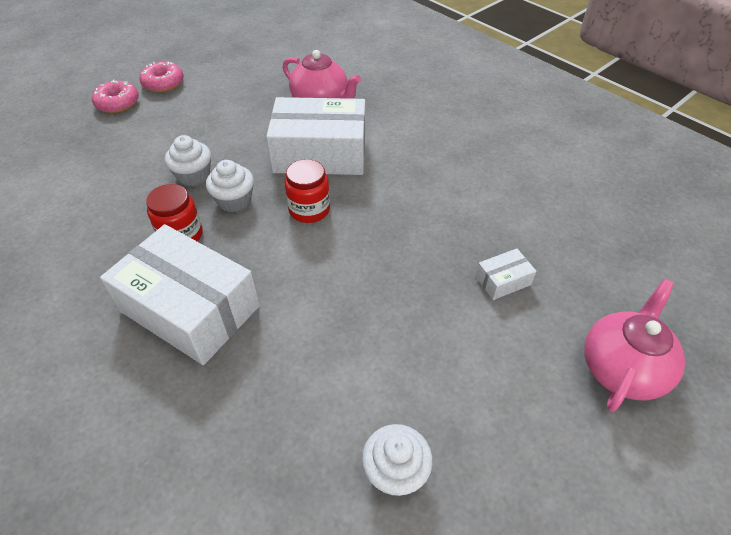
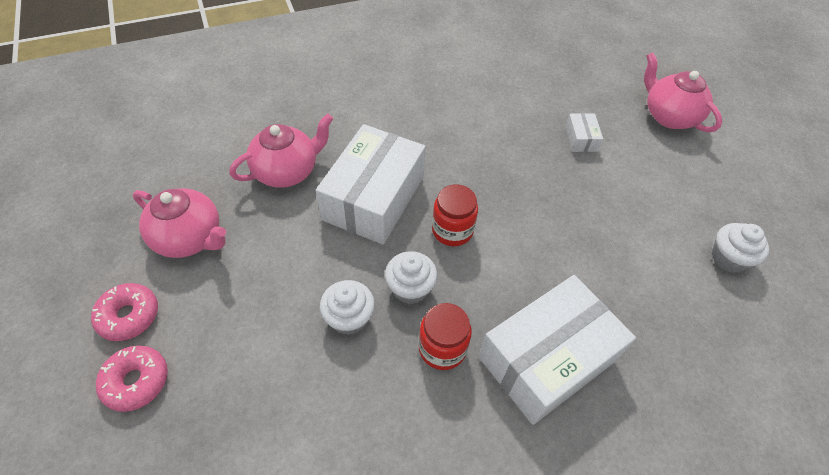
camera: 70 degrees left, 5 degrees up
(234, 83) = (190, 238): none -> pink teapot

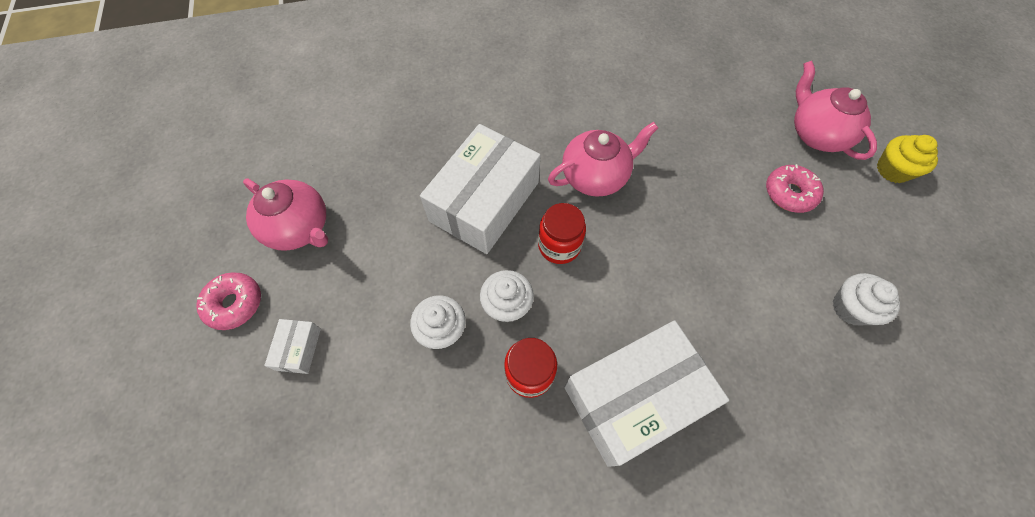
camera: 10 degrees right, 10 degrees up
(136, 381) = (234, 371): pink donut -> pink donut (789, 193)
(287, 171) = (402, 164): pink teapot -> pink teapot (595, 176)
(581, 139) = (713, 153): white box -> white box (298, 349)
(740, 140) = (893, 170): none -> yellow cupcake

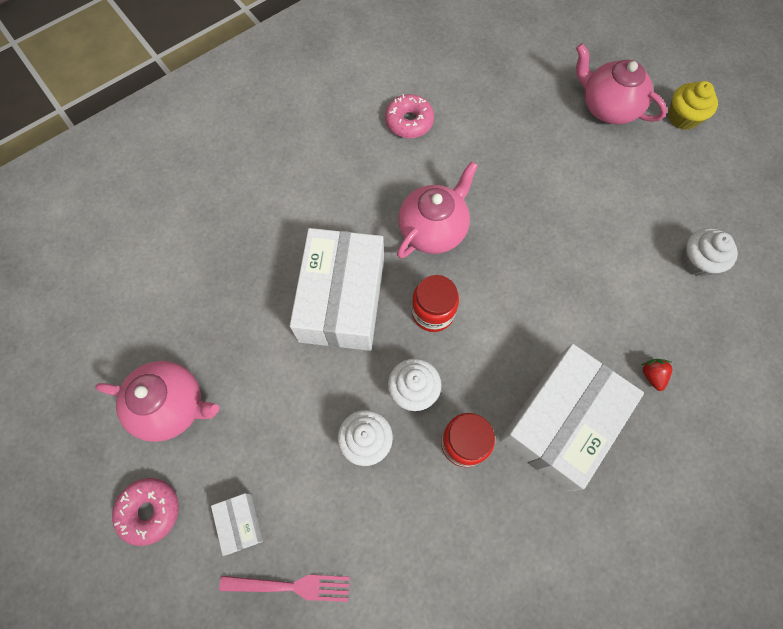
camera: 25 degrees left, 5 degrees up
(309, 424) = (290, 586): none -> pink fork
(751, 396) = (652, 375): none -> red strawberry
(789, 193) = (608, 175): pink donut -> pink donut (409, 122)

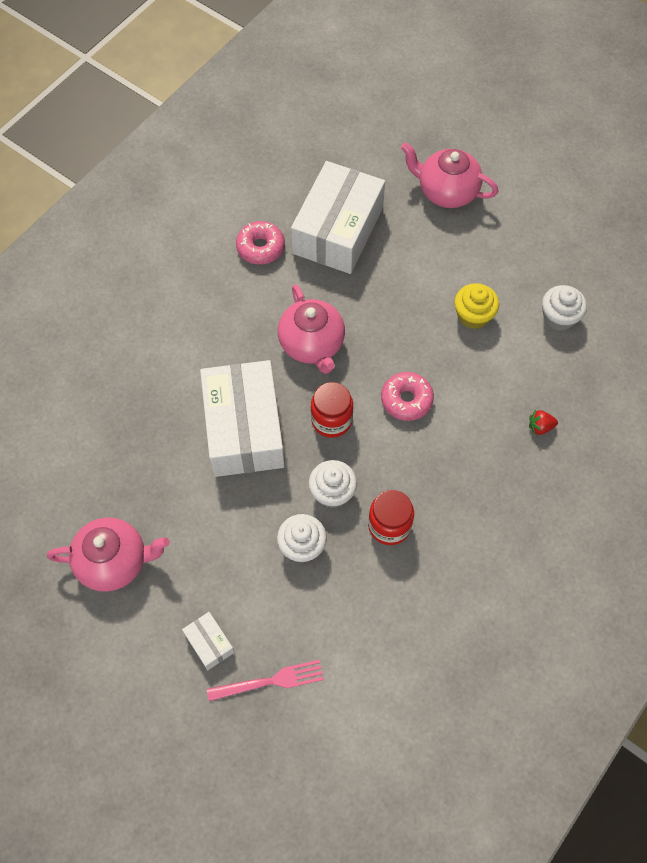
camera: 15 degrees left, 5 degrees down
(150, 511) = (124, 655): pink donut -> pink donut (406, 400)
(433, 229) = (312, 344): pink teapot -> pink teapot turned 135 degrees clockwise
(561, 421) = (470, 486): white box -> white box (338, 230)
(652, 375) = (540, 427): red strawberry -> red strawberry turned 75 degrees counterclockwise
(683, 117) = (518, 186): yellow cupcake -> yellow cupcake (473, 315)

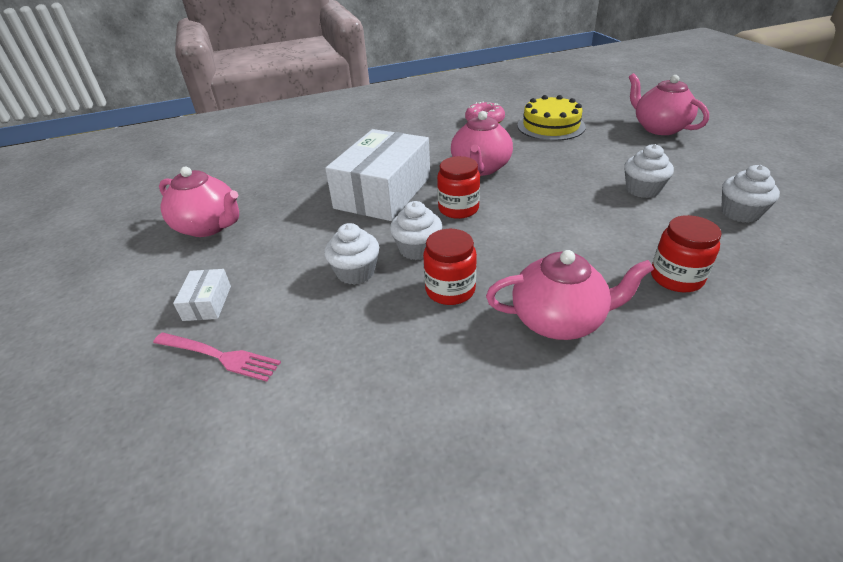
camera: 35 degrees right, 25 degrees down
(338, 230) = (551, 126): white box -> yellow cake
(406, 400) = (538, 217): pink donut -> none
(473, 315) = (642, 189): yellow cupcake -> white cupcake
(482, 515) = (559, 320): none -> pink teapot
(540, 427) = (676, 278): red strawberry -> red jar

